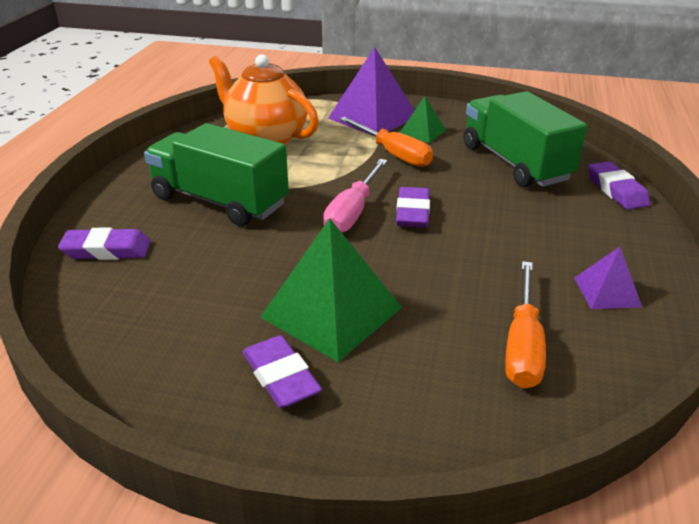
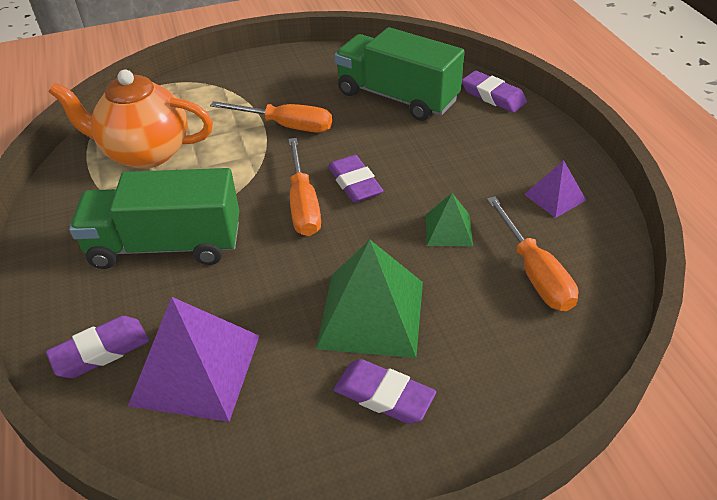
camera: 30 degrees left, 10 degrees up
(353, 212) = (303, 204): pink screwdriver -> orange screwdriver
(373, 117) = (231, 89): purple pyramid -> purple pyramid (196, 369)
(422, 132) = (291, 91): green pyramid -> green pyramid (448, 230)

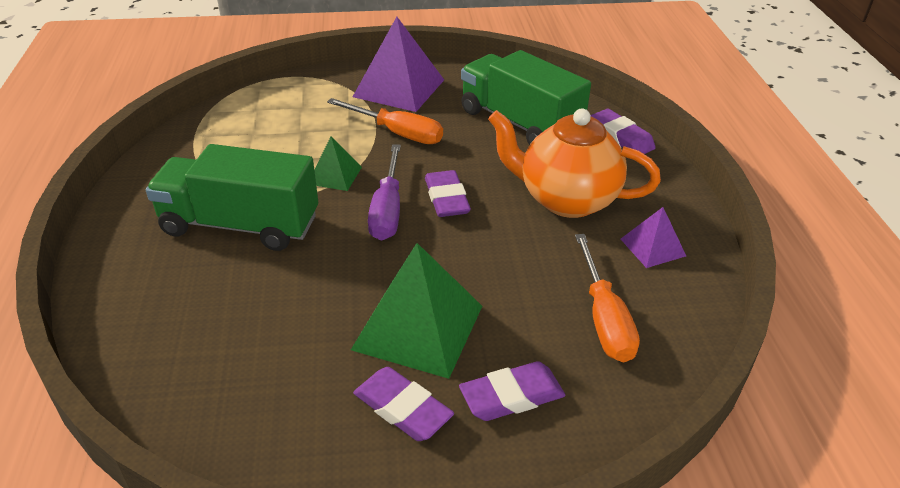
camera: 10 degrees right, 5 degrees down
(101, 351) = (143, 311): purple eraser -> purple eraser (512, 396)
(146, 153) = (252, 137): orange teapot -> orange teapot (566, 200)
(196, 369) = (226, 346): purple pyramid -> purple pyramid (399, 88)
(303, 204) = (387, 210): orange screwdriver -> purple screwdriver
(448, 230) = (527, 260): green pyramid -> green pyramid (334, 175)

